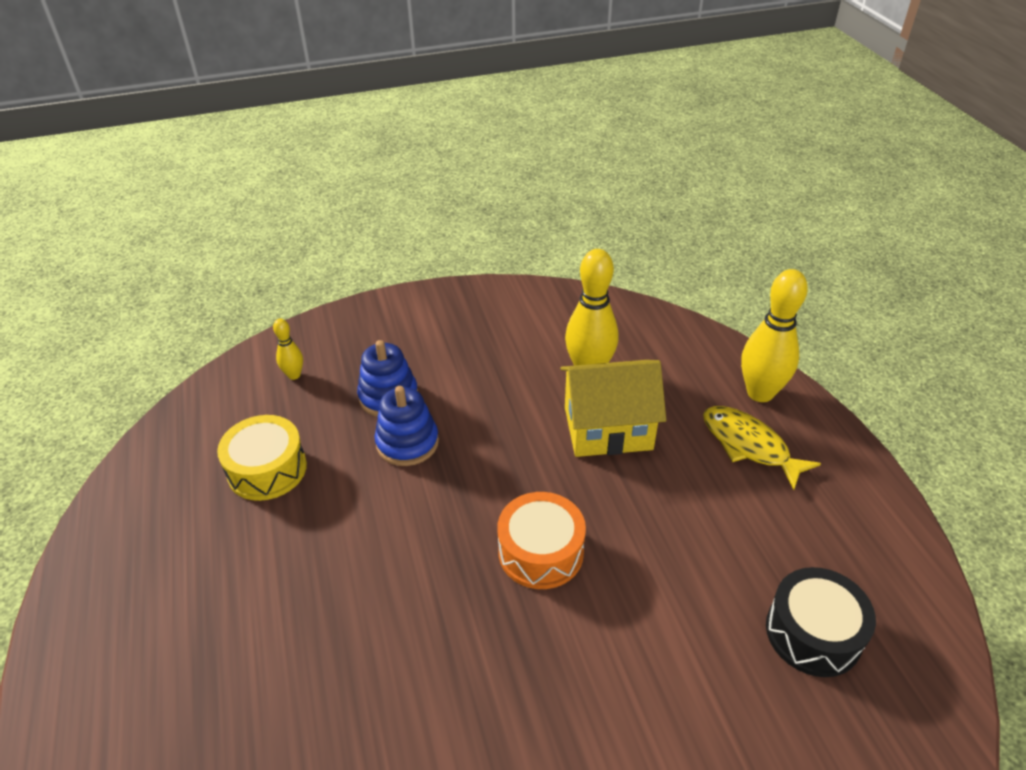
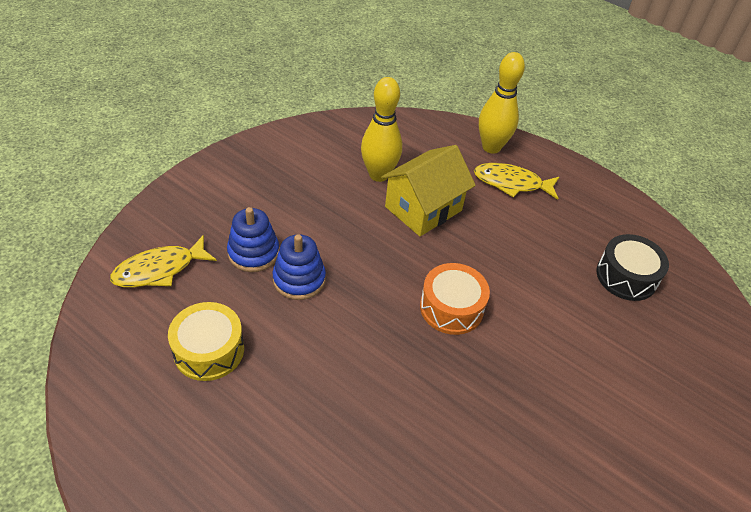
camera: 40 degrees left, 5 degrees up
(294, 375) = (159, 269): yellow bowling pin -> yellow fish

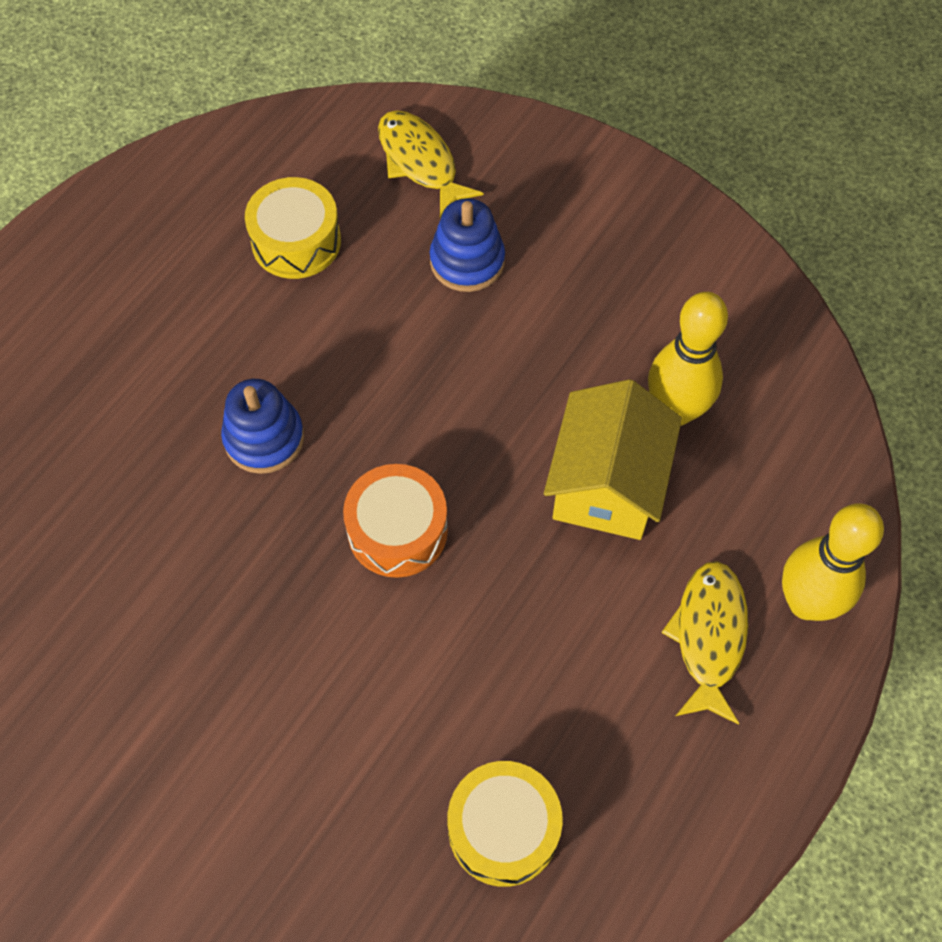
camera: 90 degrees right, 15 degrees up
(299, 279) = (425, 324): blue stacking toy -> blue stacking toy (264, 438)
(423, 208) = (607, 484): yellow house -> yellow house turned 60 degrees clockwise
(626, 276) = (503, 829): black drum -> yellow drum

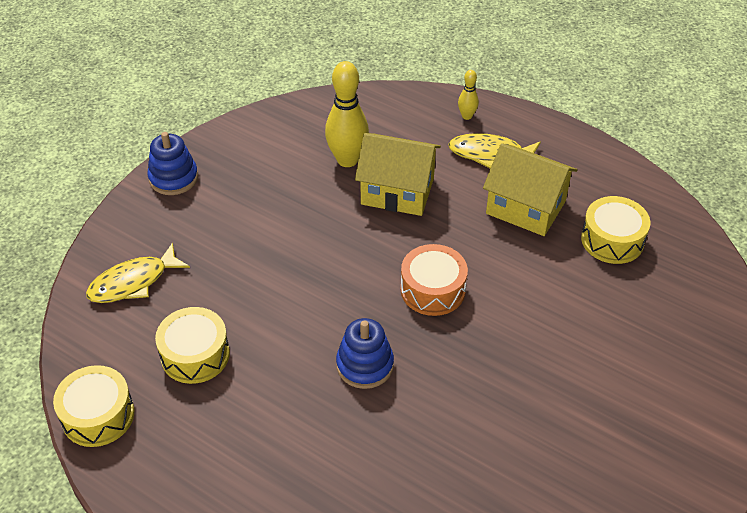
camera: 90 degrees left, 15 degrees down
(214, 154) = (98, 415): none -> yellow drum
(467, 261) = (226, 255): blue stacking toy -> blue stacking toy (173, 178)
(578, 686) = (525, 207): none -> yellow house
(806, 602) = (467, 116): yellow bowling pin -> yellow bowling pin, size x0.50

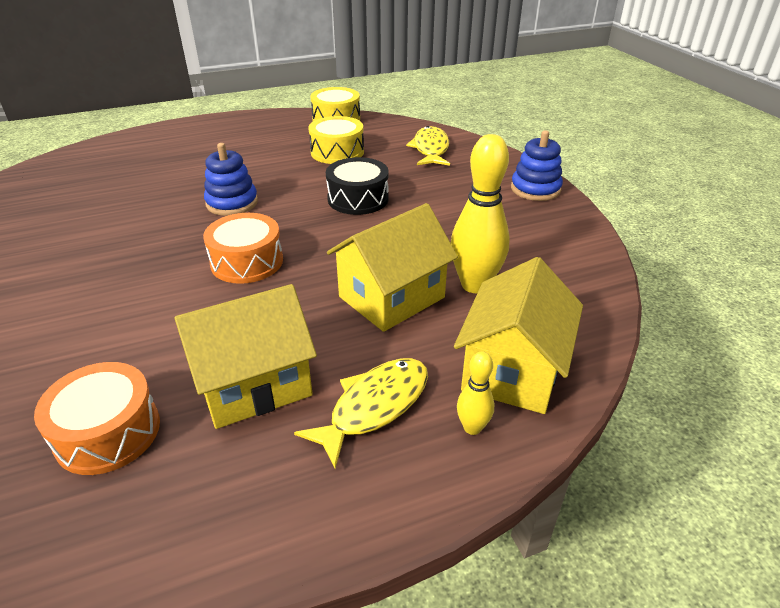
camera: 125 degrees right, 10 degrees down
(283, 280) = (358, 199): none -> black drum
(412, 117) = (512, 370): none -> yellow house
(612, 240) = (108, 432): yellow drum -> orange drum

